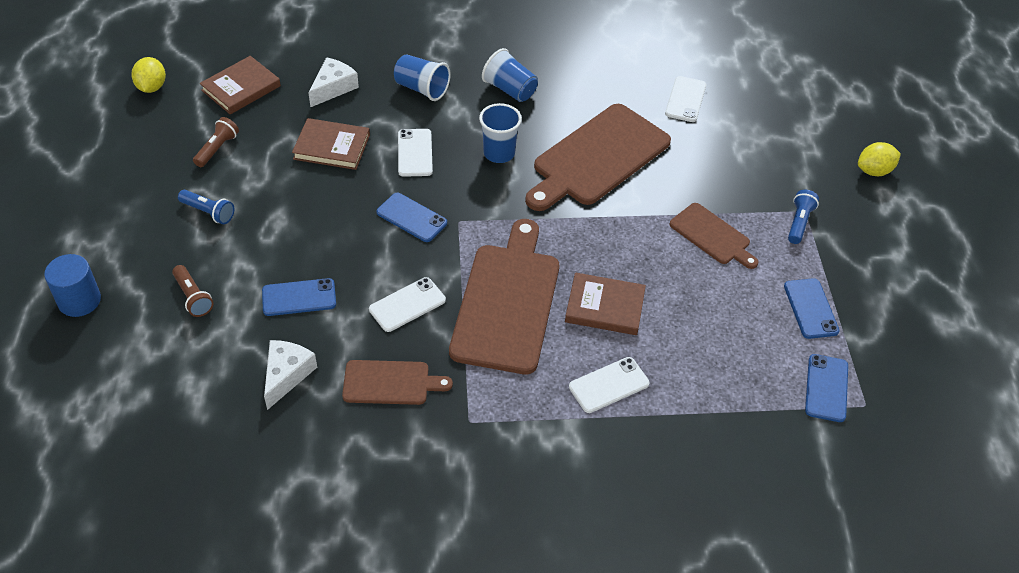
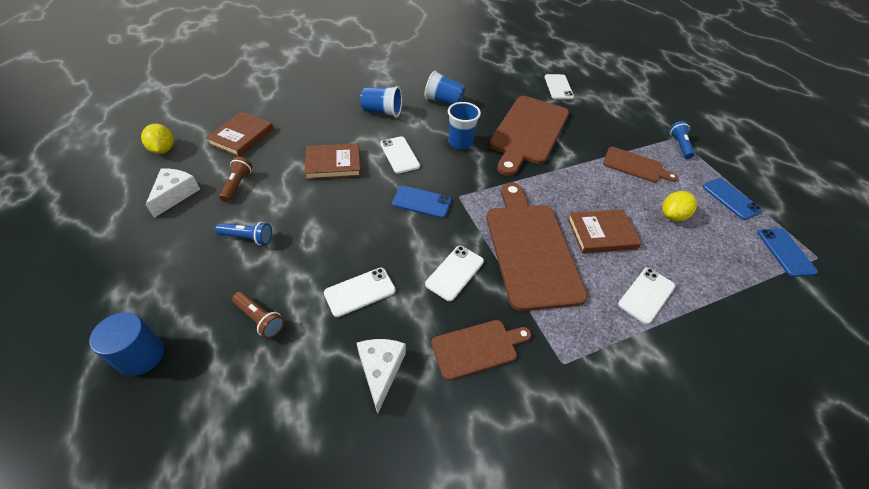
camera: 20 degrees left, 0 degrees up
(299, 297) = (360, 292): blue phone -> white phone
(333, 88) = (315, 123): white cheese -> white cheese (175, 194)
(874, 171) = (695, 106): yellow lemon -> yellow lemon (672, 216)

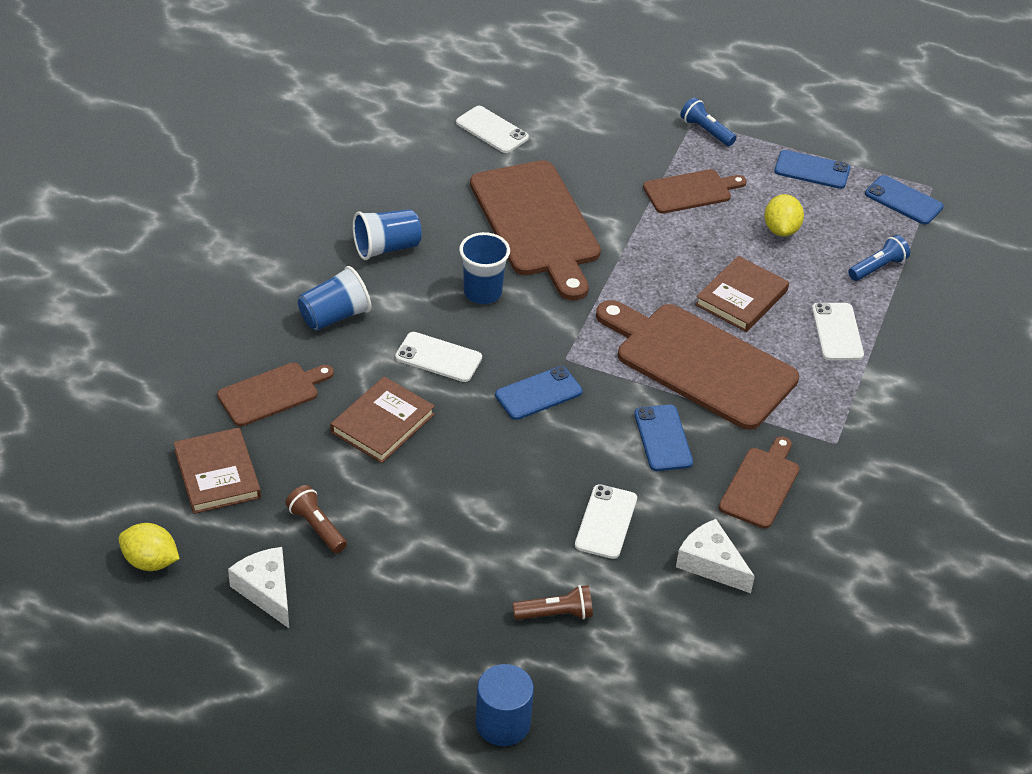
camera: 45 degrees left, 5 degrees down
(248, 238) = (424, 564): blue flashlight -> blue flashlight (878, 267)
(312, 122) = (272, 393): none -> brown cutting board
(455, 273) = (663, 438): white phone -> blue phone

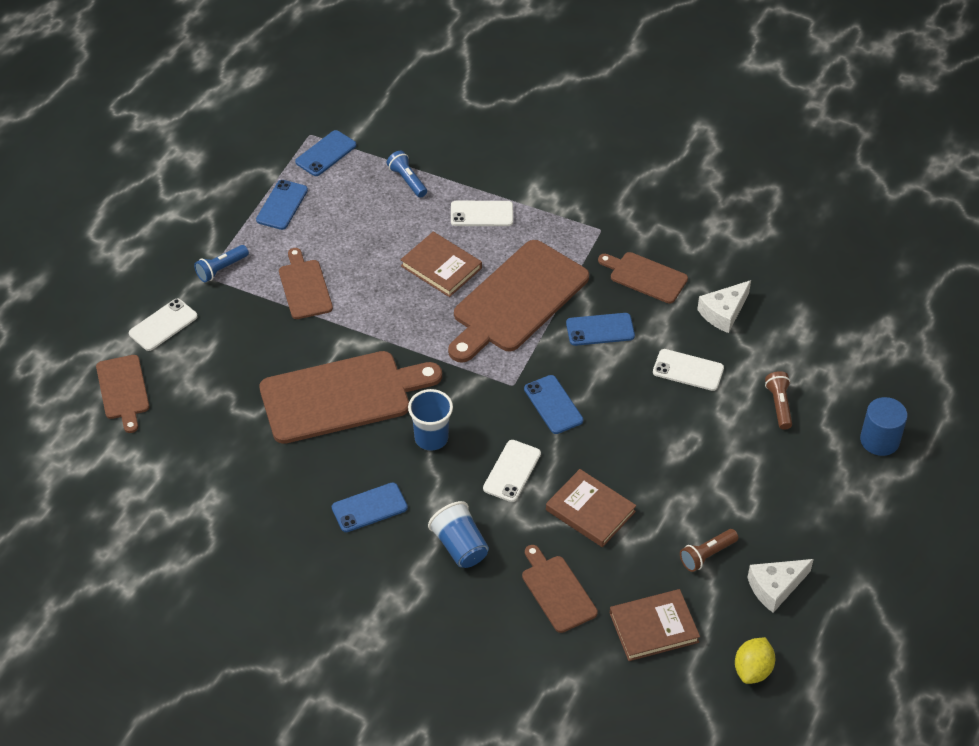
camera: 85 degrees left, 5 degrees up
(386, 248) = (369, 508): blue cup -> blue phone
(492, 130) = (204, 424): white phone -> white phone (163, 325)
(531, 76) = (123, 390): none -> brown cutting board
(781, 230) = (358, 233): yellow lemon -> none

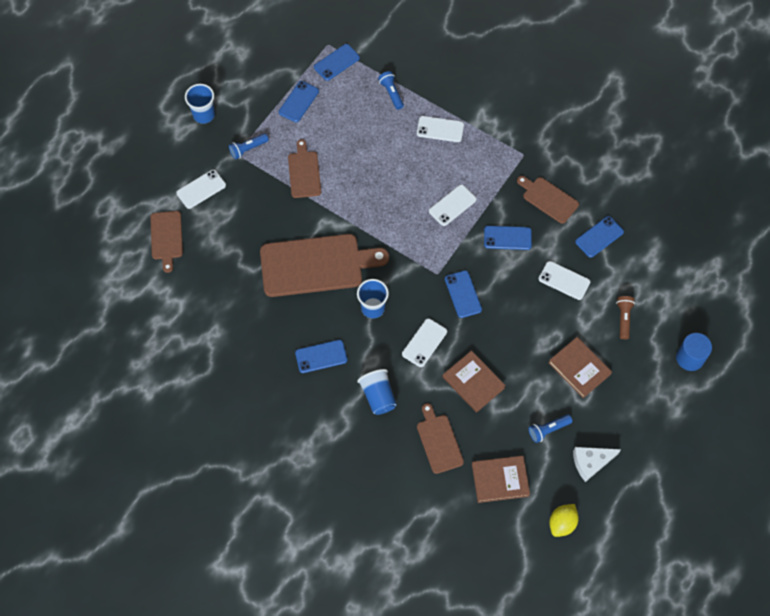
camera: 10 degrees right, 15 degrees up
(152, 236) = (204, 115): none -> blue cup
(441, 267) = (403, 170): brown book -> brown book (579, 368)
(517, 300) = (452, 205): brown cutting board -> white phone
(707, 555) = (548, 430): brown flashlight -> blue flashlight
(724, 312) = (599, 237): white cheese -> blue phone

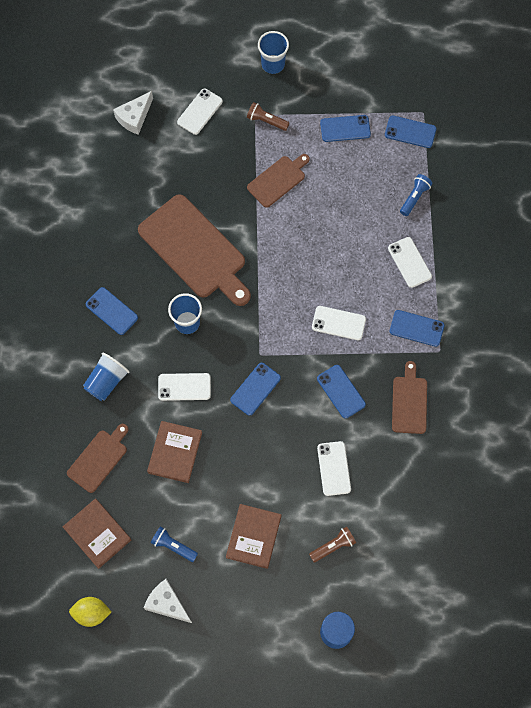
camera: 55 degrees right, 5 degrees up
(166, 238) = (134, 117): brown cutting board -> white cheese
(201, 189) = (200, 112): white phone -> white phone turned 75 degrees counterclockwise
(248, 149) = (266, 121): blue flashlight -> brown flashlight
(599, 237) = (403, 472): blue phone -> blue phone (416, 328)

